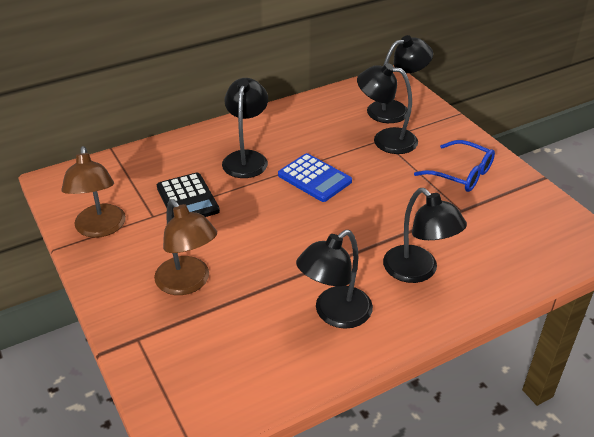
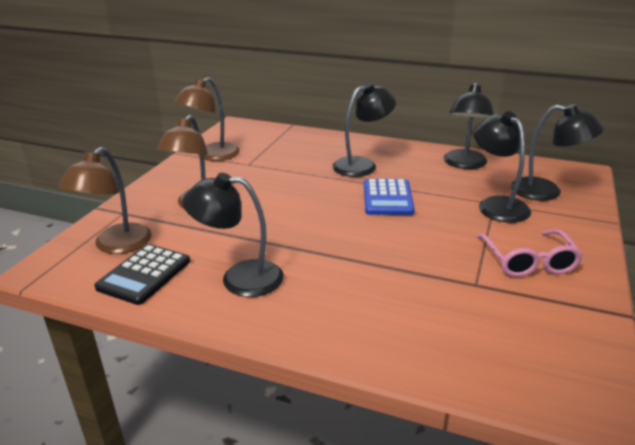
camera: 50 degrees right, 10 degrees down
(187, 199) = (283, 166): black calculator -> black calculator (144, 274)
(196, 367) = (116, 245): none -> brown lamp
(418, 271) = (351, 297): black lamp -> black lamp (464, 164)
(461, 174) = (528, 261): blue glasses -> pink glasses

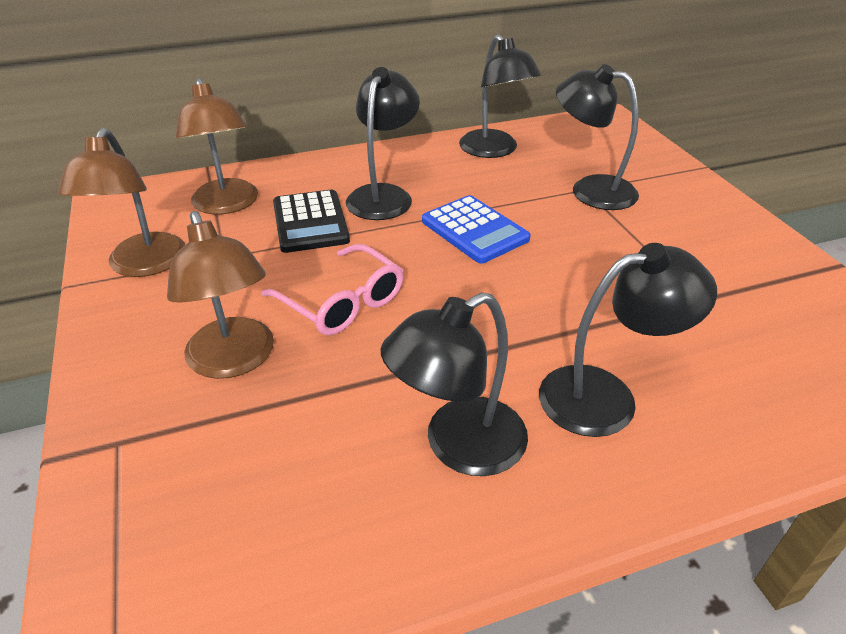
camera: 40 degrees left, 10 degrees up
(116, 245) = (190, 510): brown lamp -> brown lamp (227, 205)
(144, 274) = (313, 532): black calculator -> black calculator (310, 222)
(528, 261) = (703, 246): pink glasses -> pink glasses (342, 302)
(546, 192) = (611, 155): black lamp -> black lamp (606, 396)

